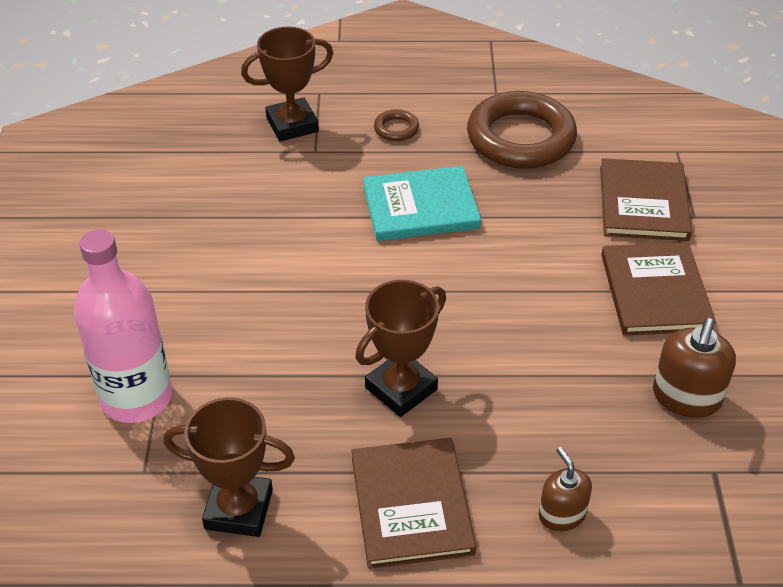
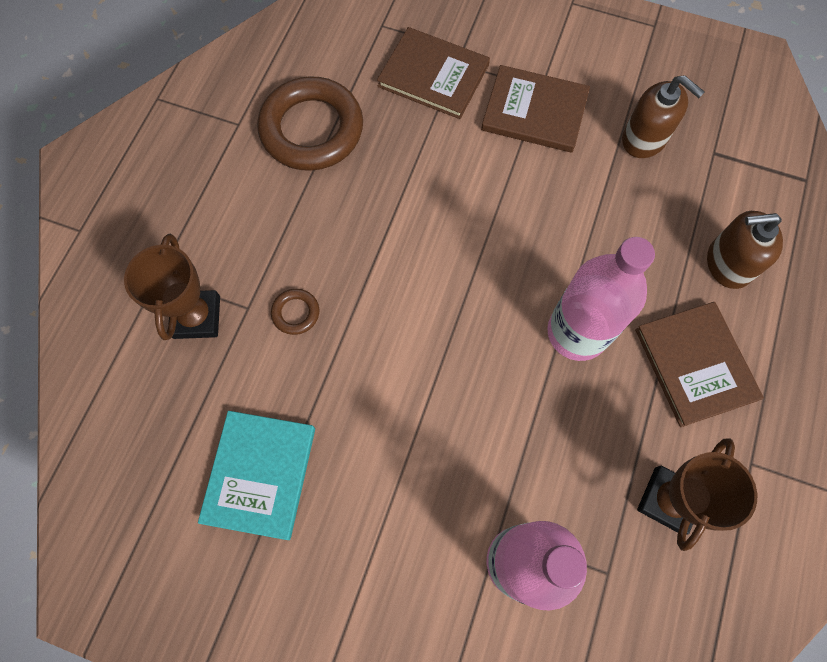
camera: 70 degrees left, 25 degrees up
(396, 129) = (249, 225): brown ring -> brown ring (296, 313)
(401, 388) = (577, 332): brown trophy -> pink bottle
(411, 505) = (695, 364): brown book -> brown book turned 60 degrees clockwise
(420, 207) = (368, 242): turquoise book -> turquoise book (260, 474)
(562, 514) = (728, 264): brown soap dispenser -> brown soap dispenser, size x1.51

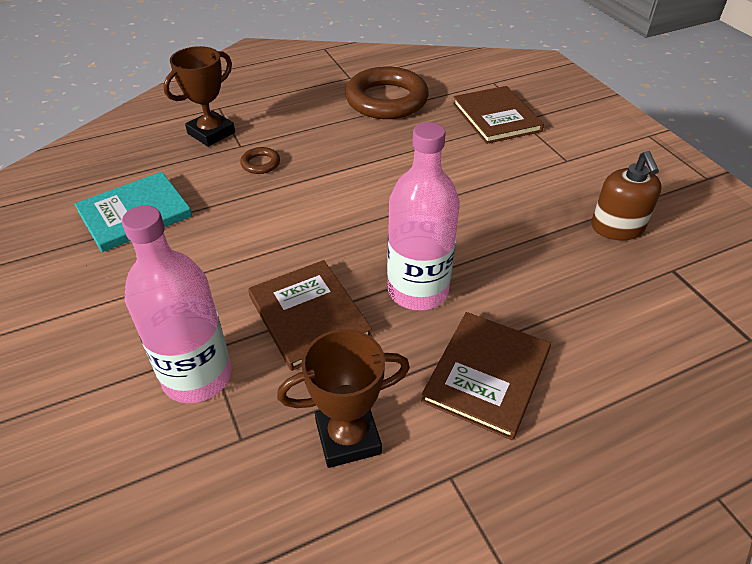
camera: 45 degrees right, 25 degrees down
(534, 112) = (545, 168): brown book -> brown book (308, 316)
(728, 264) = (599, 339): brown soap dispenser -> none

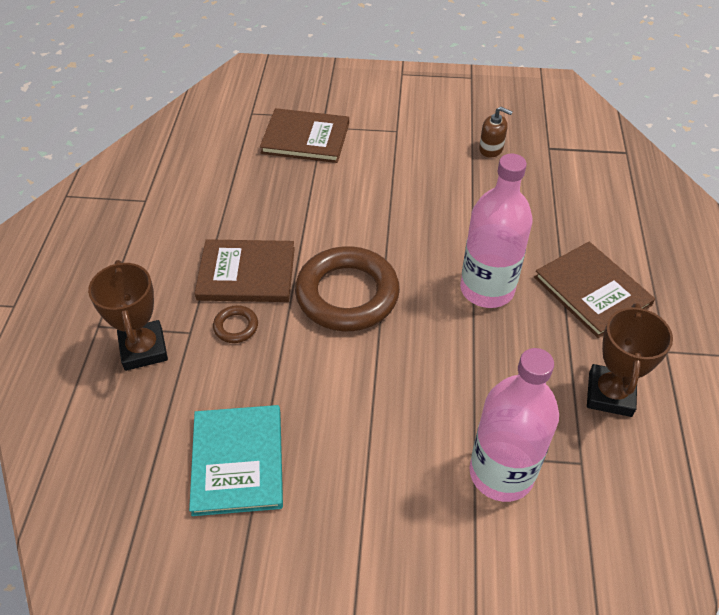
camera: 60 degrees left, 5 degrees up
(308, 316) = (474, 370): brown book -> brown book (246, 274)
(386, 100) = (212, 192): brown ring -> brown ring (347, 294)
(617, 227) = (491, 149): brown soap dispenser -> brown soap dispenser, size x0.66

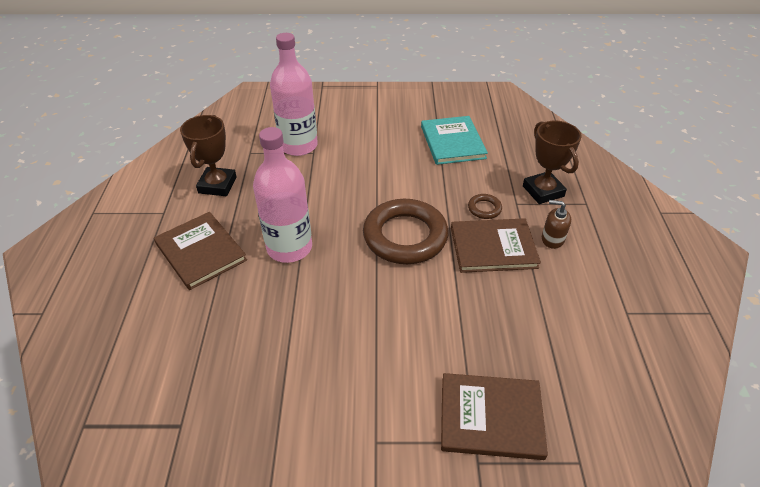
camera: 175 degrees right, 5 degrees down
(491, 149) = (255, 417): brown soap dispenser -> brown soap dispenser (552, 239)

